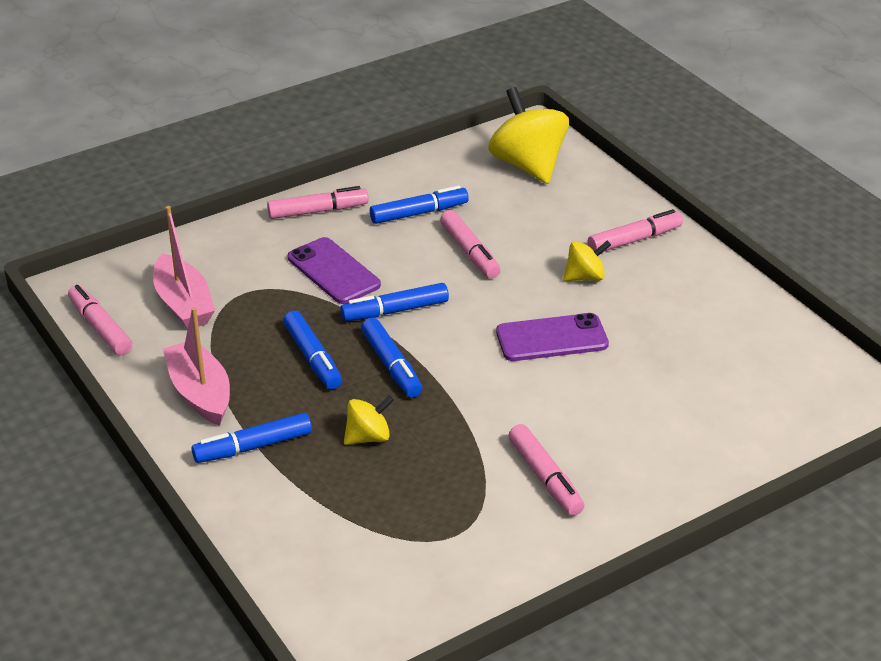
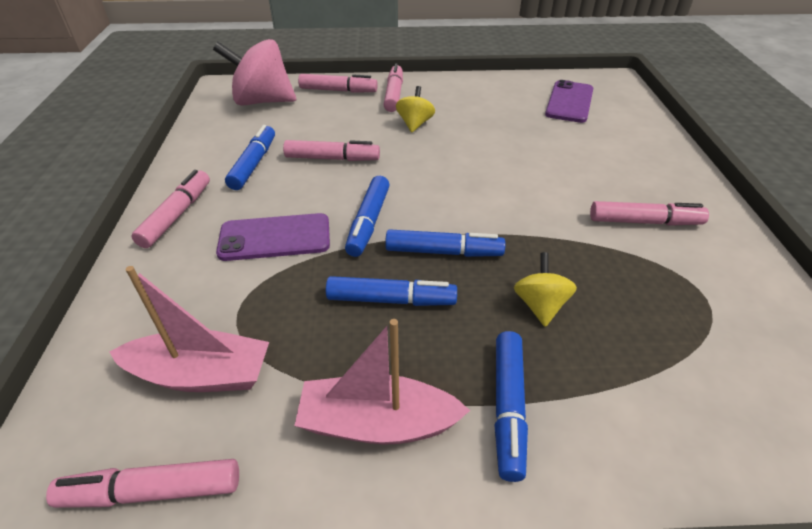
camera: 60 degrees left, 5 degrees up
(528, 165) = (262, 101): yellow spinning top -> pink spinning top
(552, 338) = (473, 160): purple phone -> purple phone (569, 102)
(601, 200) = (338, 91): none -> pink marker

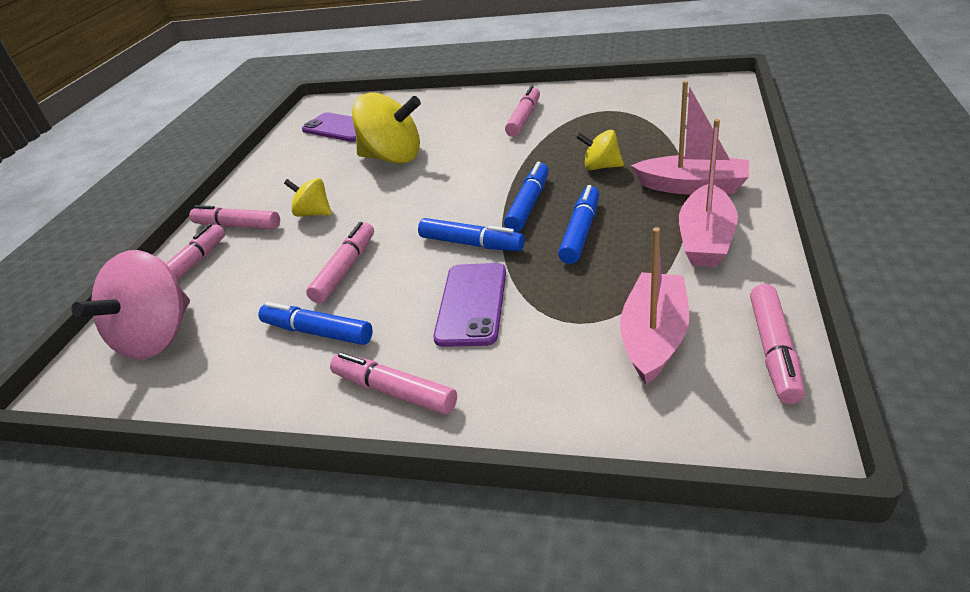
camera: 70 degrees left, 5 degrees down
(508, 408) = (692, 186): blue marker -> pink boat
(520, 145) = (393, 158): none -> yellow spinning top

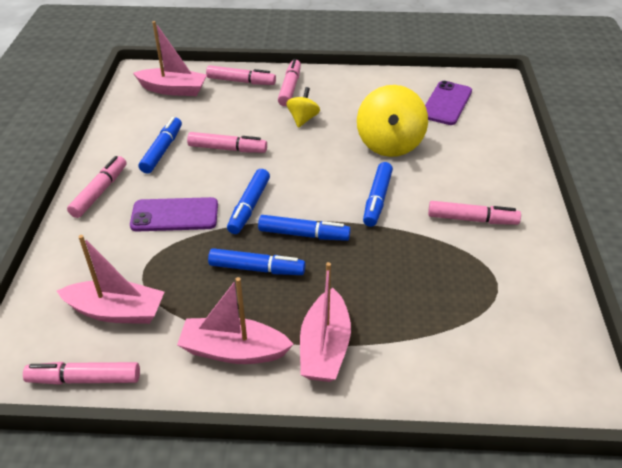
camera: 75 degrees right, 5 degrees up
(157, 337) = (173, 89): pink spinning top -> pink boat
(483, 163) = (377, 199): none -> blue marker
(601, 167) = (367, 280): yellow spinning top -> none

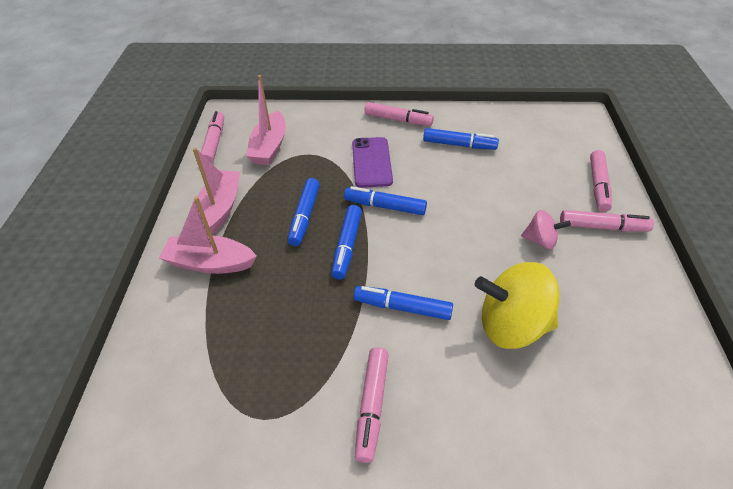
camera: 90 degrees right, 5 degrees up
(173, 89) = (561, 140): pink boat -> none
(227, 149) = (470, 185): pink marker -> none
(303, 119) = (540, 240): yellow spinning top -> pink spinning top
(446, 103) = (637, 407): purple phone -> none

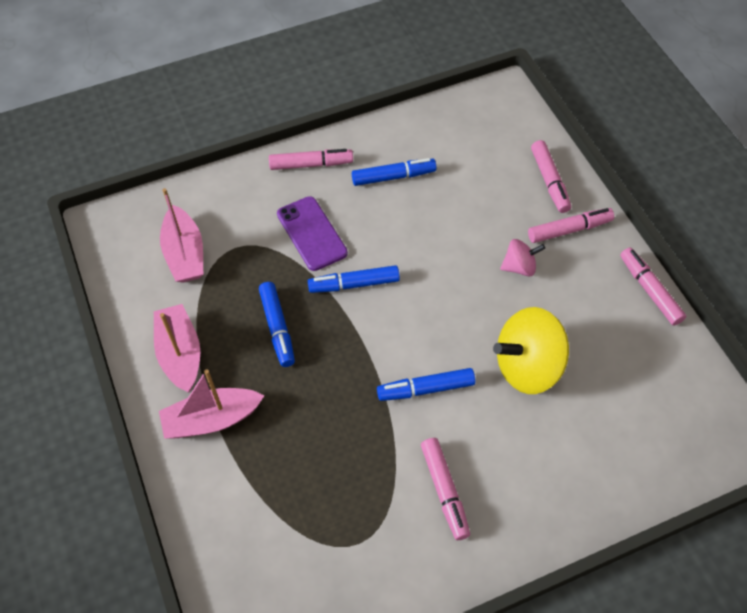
camera: 25 degrees left, 10 degrees up
(214, 142) = (115, 271): pink marker -> pink marker (649, 290)
(347, 246) = (340, 345): blue marker -> none

